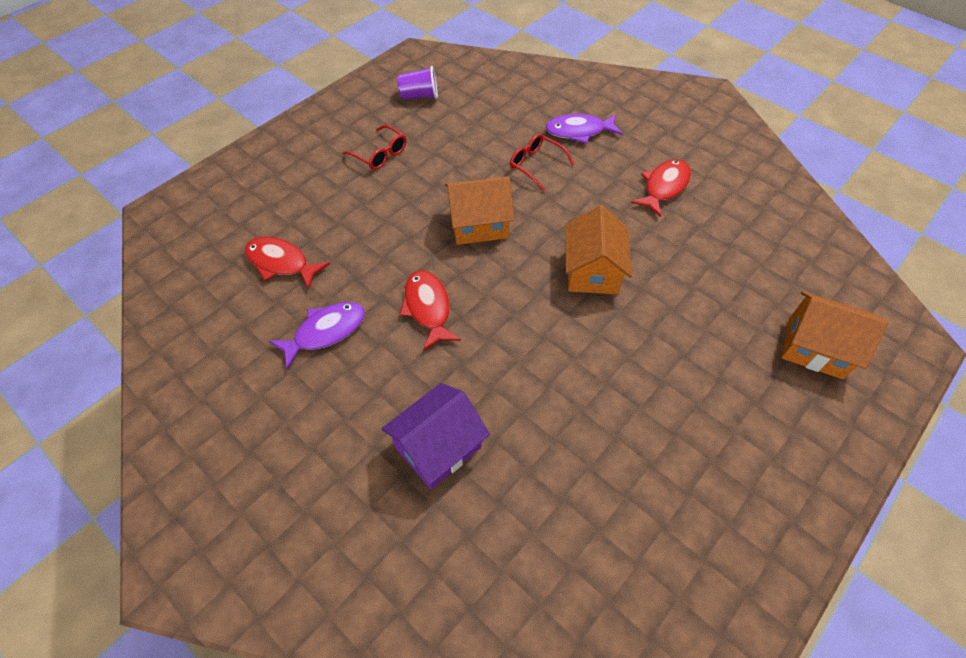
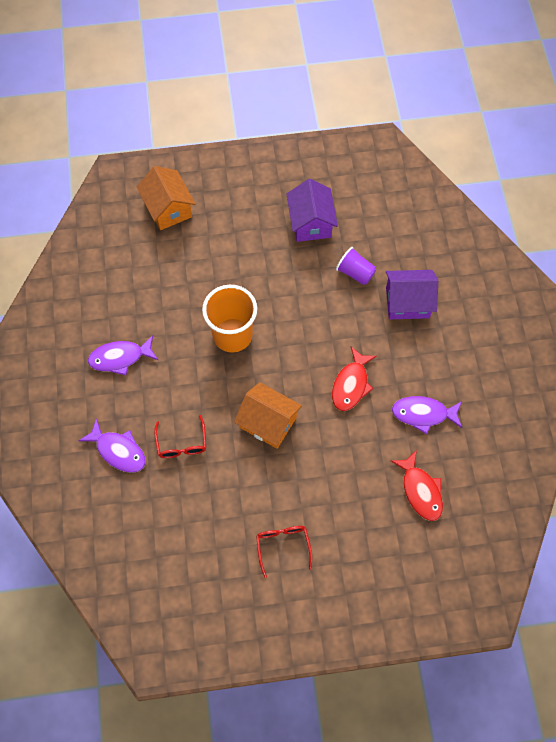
camera: 140 degrees left, 10 degrees up
(419, 96) = (199, 594): purple cup -> purple cup (355, 273)
(592, 271) = (232, 335): orange house -> orange cup
(652, 462) = (311, 223): none -> purple house
(663, 187) = (120, 358): red fish -> purple fish

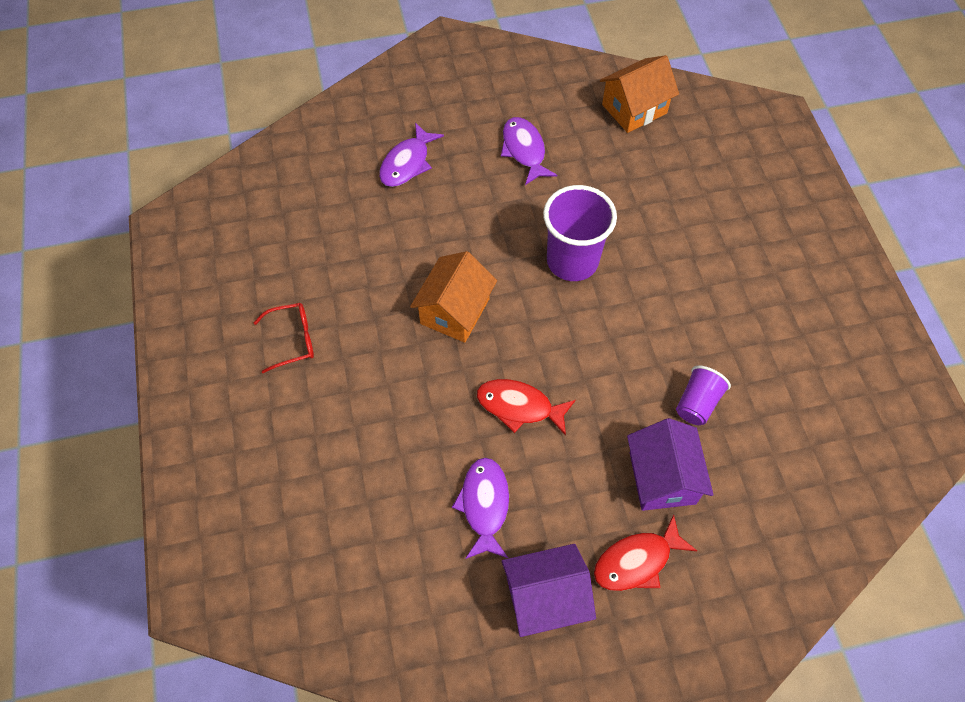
camera: 85 degrees right, 5 degrees down
(168, 209) = (743, 174): orange house -> orange house (634, 109)
(182, 443) = (420, 222): red glasses -> none
(232, 335) = (572, 261): orange cup -> purple cup
(311, 223) = (766, 340): purple house -> purple house (545, 598)
(420, 490) = (369, 504): red fish -> red fish (637, 561)

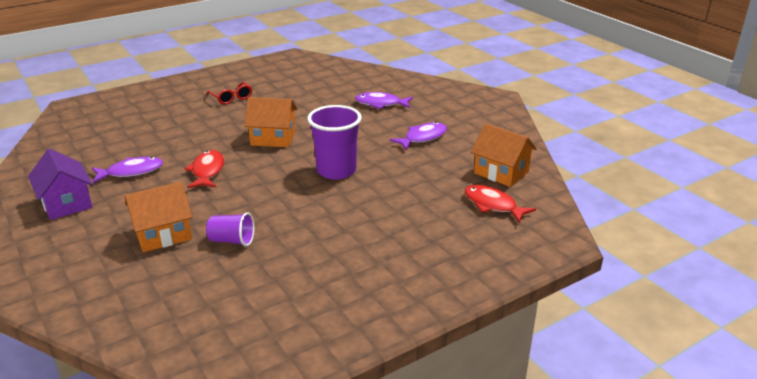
camera: 70 degrees right, 30 degrees down
(637, 561) = (94, 234): red fish -> red fish (493, 205)
(662, 478) = (163, 234): purple house -> orange house

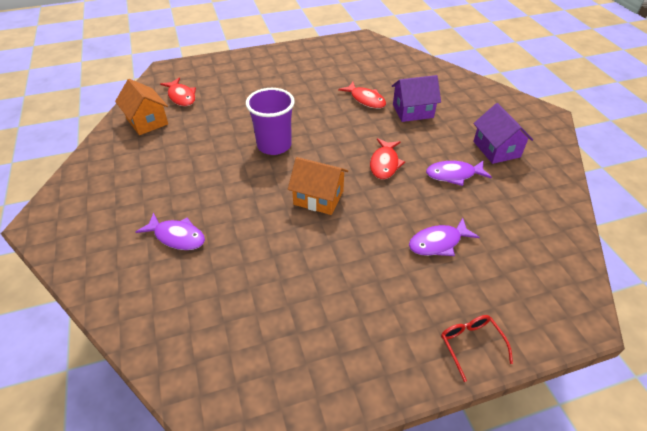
camera: 165 degrees left, 15 degrees up
(163, 234) = (413, 111): orange house -> purple house
(231, 98) = (357, 291): red glasses -> red glasses (470, 344)
(232, 241) = (365, 100): purple cup -> red fish
(422, 138) = (175, 171): purple fish -> purple fish (438, 243)

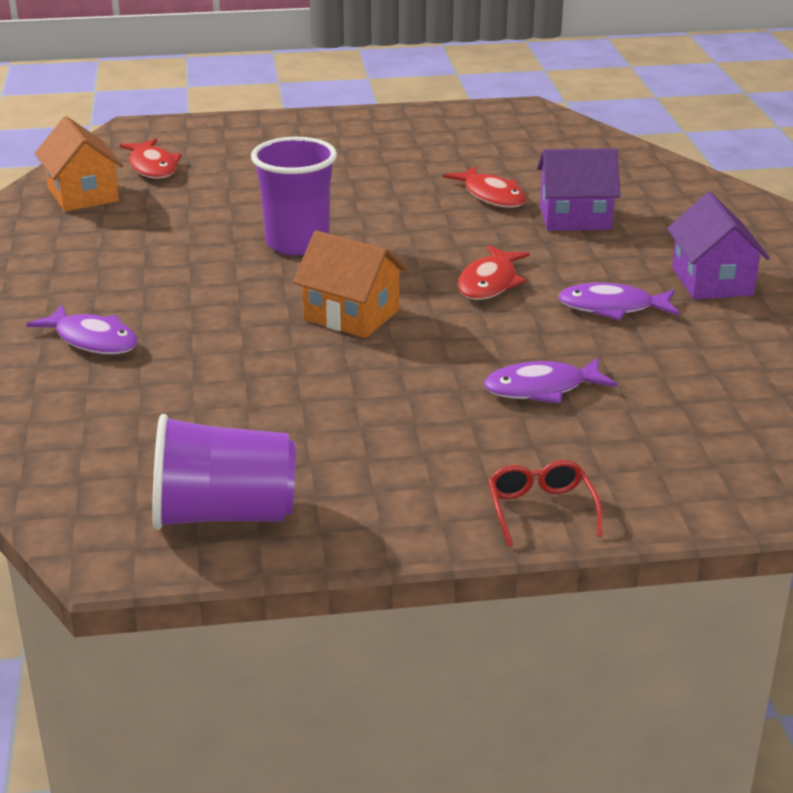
camera: 10 degrees right, 15 degrees down
(290, 380) = (224, 515): none -> purple cup

